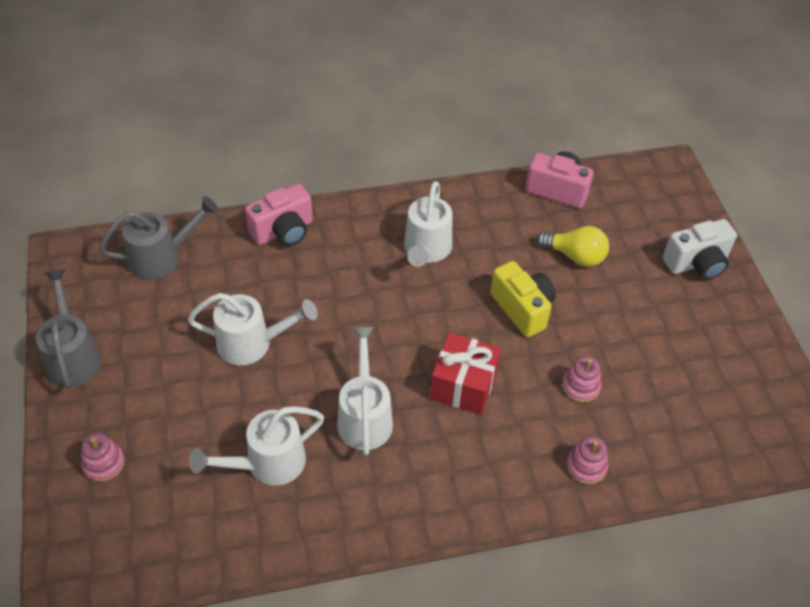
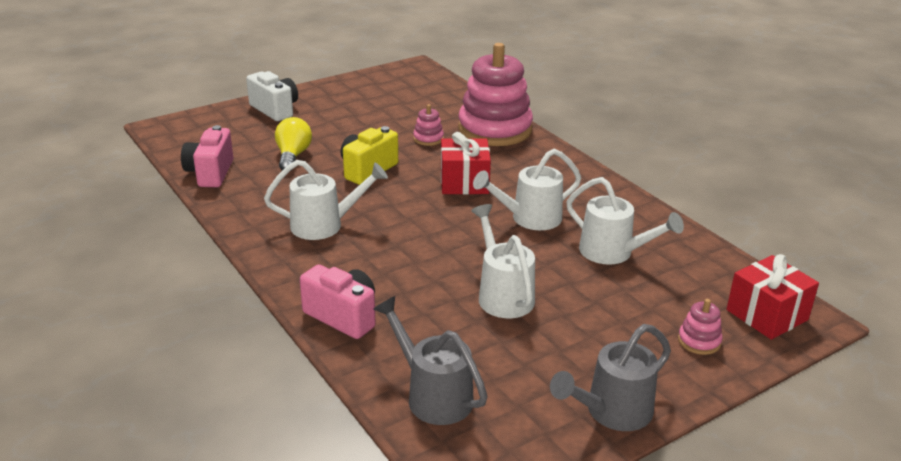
camera: 110 degrees left, 20 degrees down
(98, 548) = (767, 315): none -> red gift
(586, 466) = (495, 129): pink stacking toy -> pink stacking toy, size x2.48

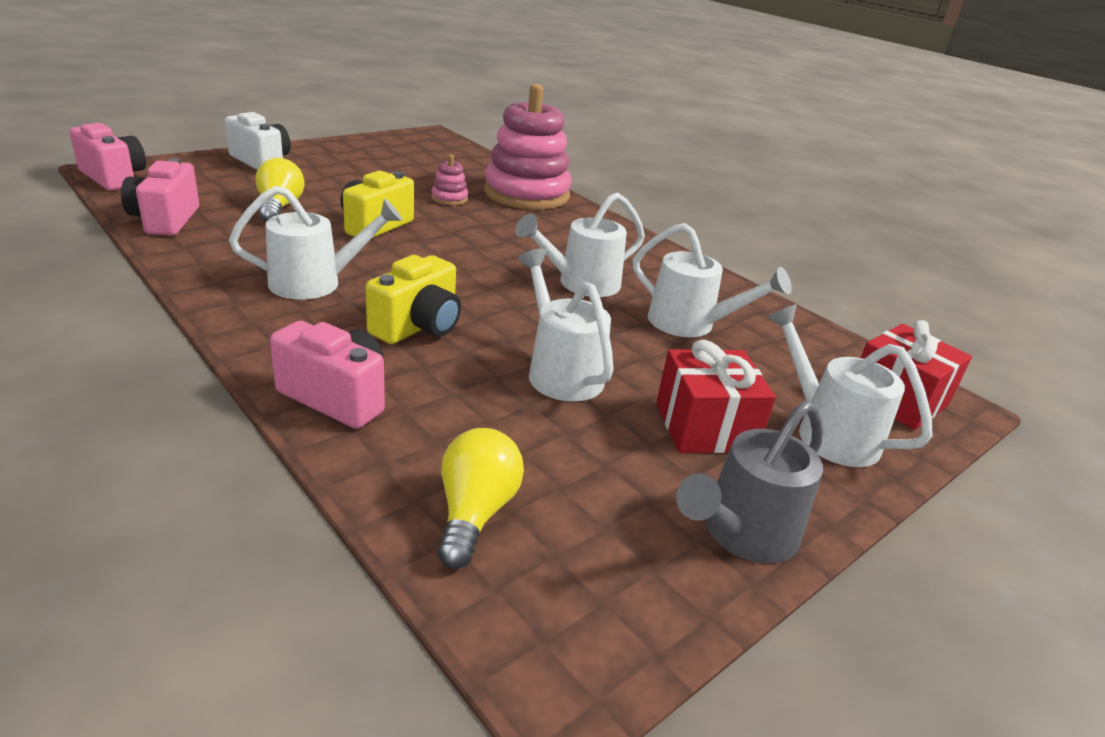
camera: 10 degrees left, 0 degrees up
(166, 134) = (114, 178): none -> pink camera
(400, 260) = (418, 327): none -> yellow camera
(433, 395) = (475, 513): grey watering can -> yellow light bulb
(464, 182) = (496, 243): red gift -> red gift (705, 427)
(699, 341) = (827, 432): pink stacking toy -> white watering can

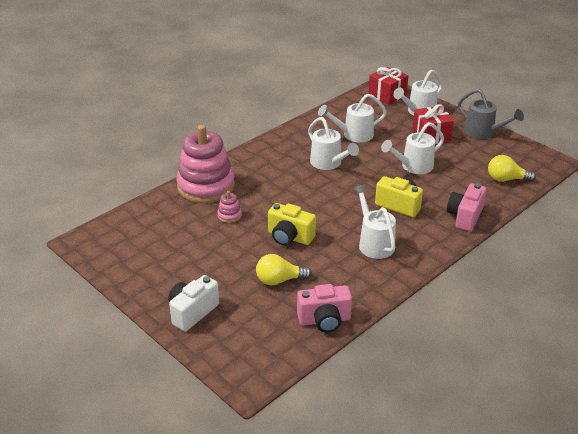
camera: 90 degrees left, 5 degrees up
(114, 178) = (262, 373): pink camera -> none
(690, 324) = (353, 135): white watering can -> white watering can turned 135 degrees counterclockwise

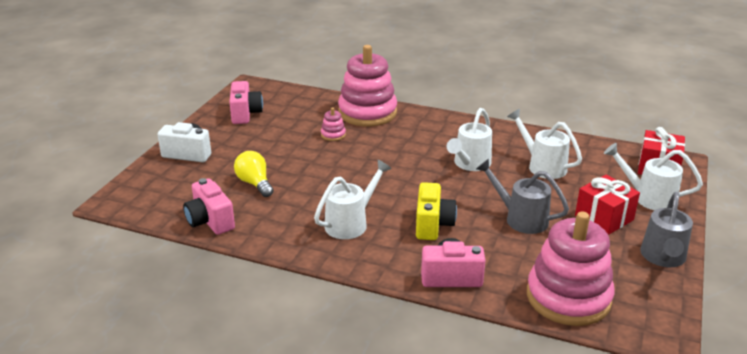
camera: 65 degrees right, 5 degrees down
(142, 258) = (245, 114): none -> pink camera
(289, 237) = (323, 173): yellow camera -> none
(413, 166) = (520, 218): white watering can -> grey watering can
(506, 179) = (568, 297): yellow light bulb -> pink stacking toy

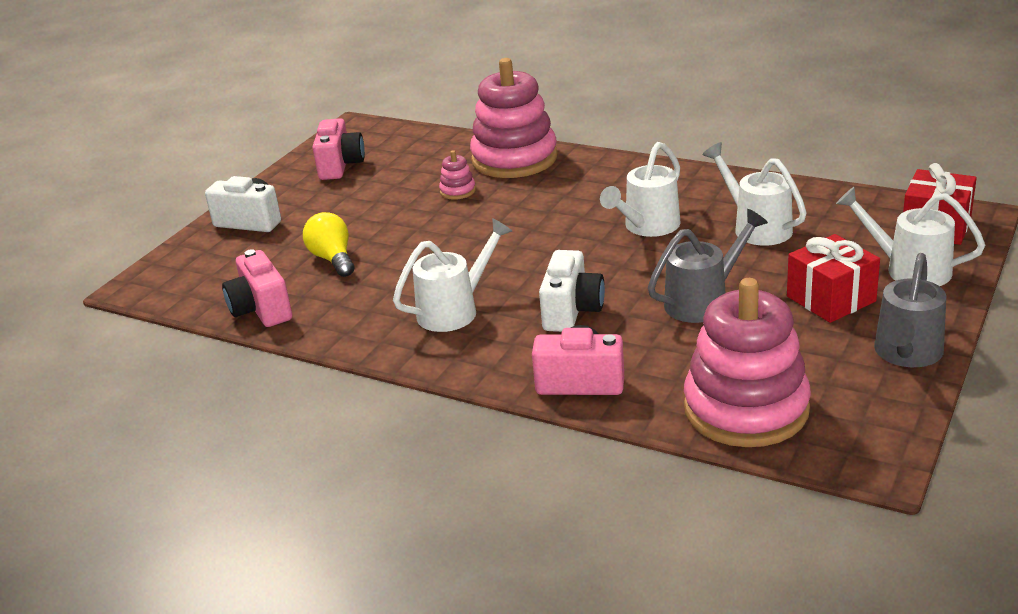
camera: 10 degrees right, 0 degrees up
(433, 225) = (572, 311): yellow camera -> white camera
(520, 218) = (703, 301): grey watering can -> grey watering can turned 105 degrees clockwise

